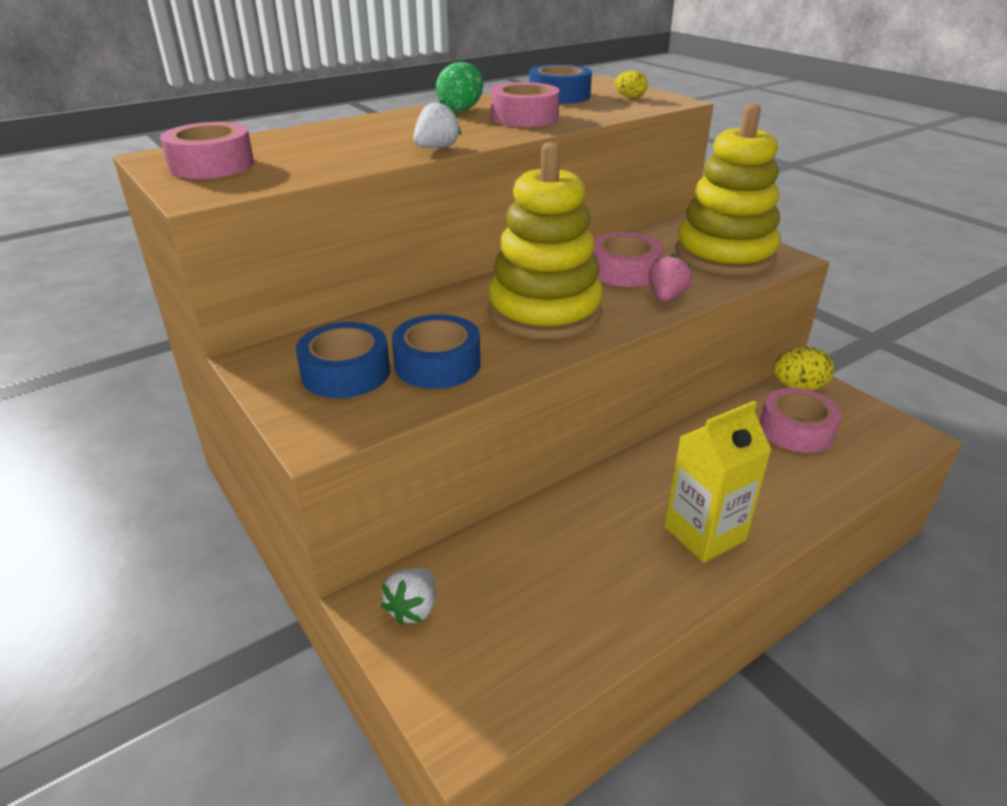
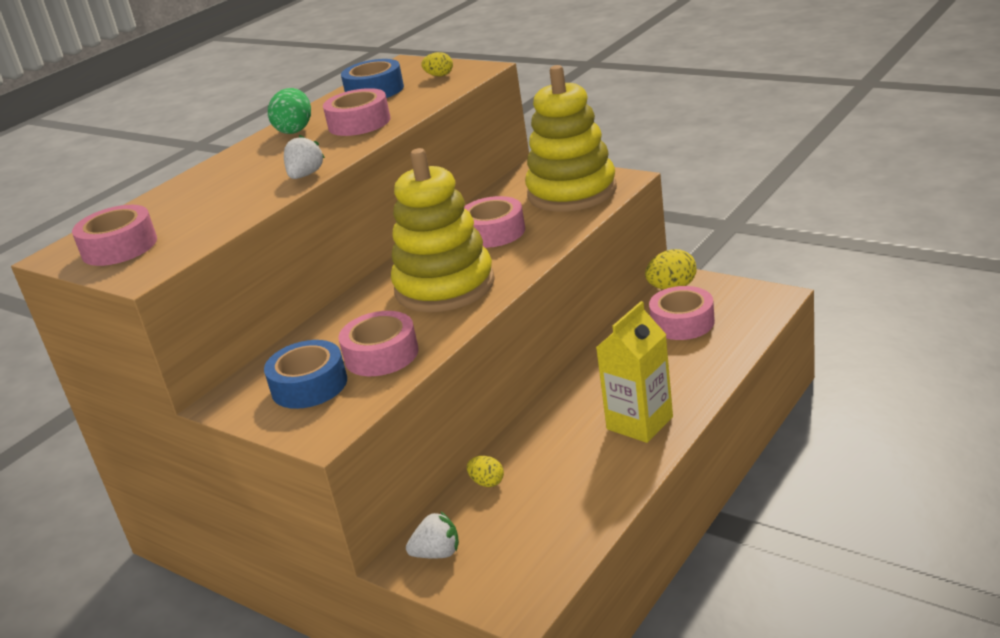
camera: 15 degrees left, 5 degrees down
(413, 608) = (437, 553): white strawberry -> white strawberry turned 105 degrees counterclockwise
(437, 364) = (381, 355): blue tape -> pink tape
(508, 540) = (487, 482): none -> yellow egg
(666, 297) = (540, 244): pink strawberry -> none

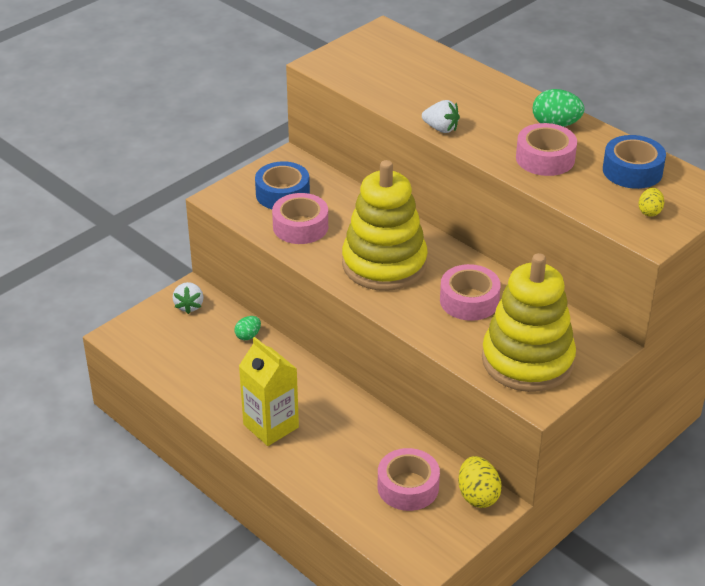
camera: 95 degrees right, 10 degrees up
(119, 247) = (372, 53): pink tape -> none
(487, 482) = (248, 336): yellow egg -> green egg

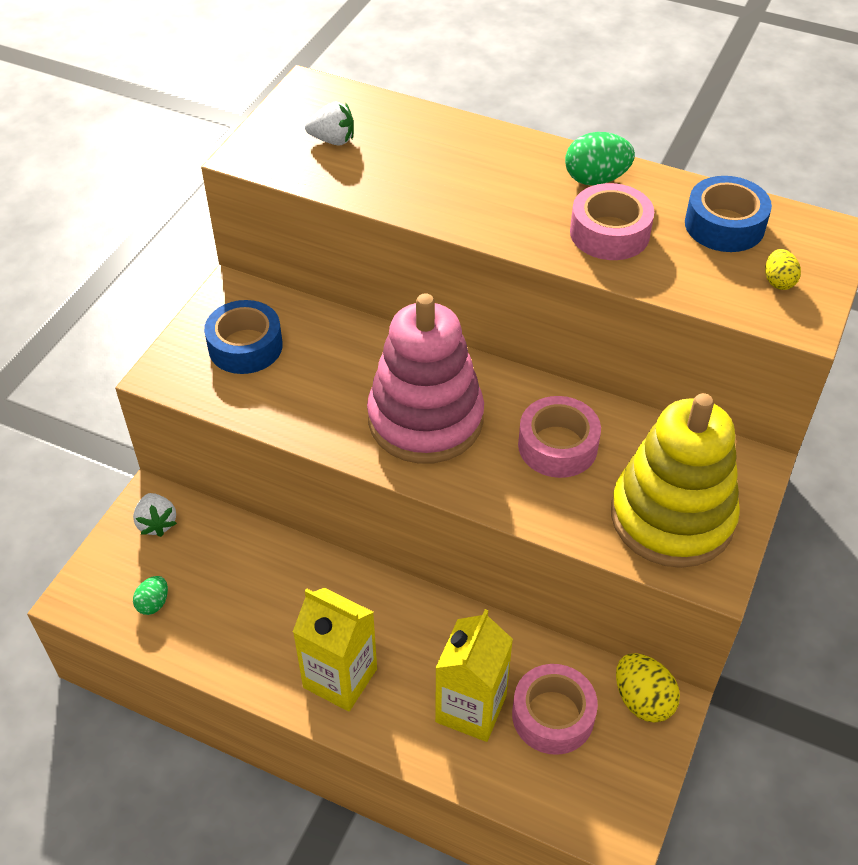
camera: 20 degrees left, 10 degrees up
(248, 336) = (253, 547): green egg -> green egg (153, 603)
(300, 226) = (291, 391): pink tape -> none
(352, 467) = (471, 708): none -> yellow carton
(384, 264) = (425, 419): yellow stacking toy -> pink stacking toy
(441, 129) = (455, 219): white strawberry -> white strawberry (333, 140)

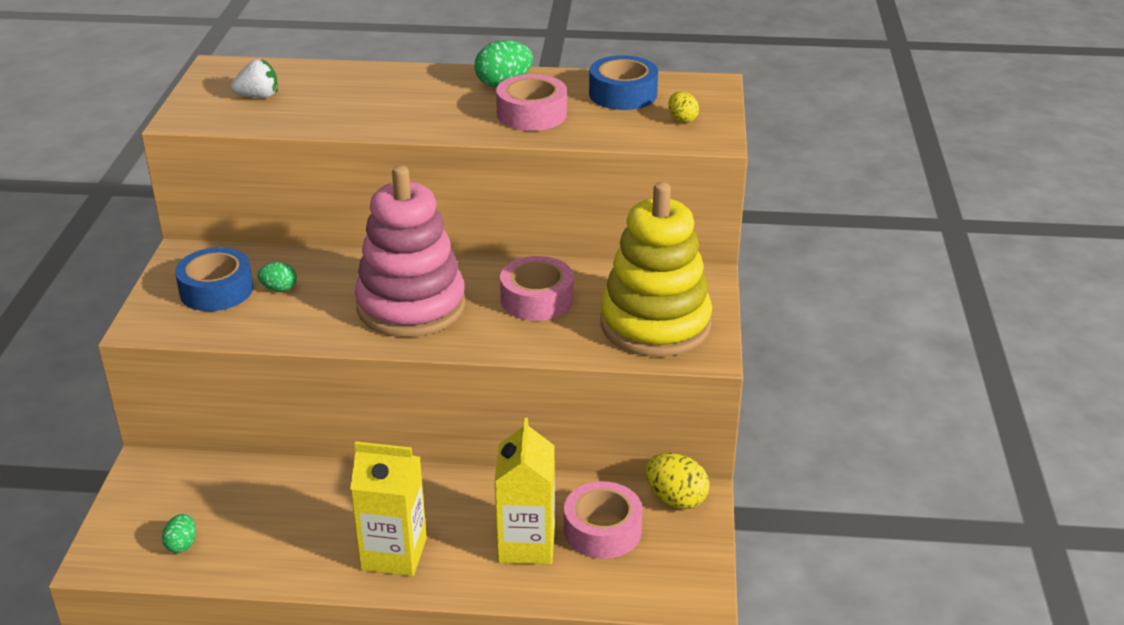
camera: 20 degrees left, 15 degrees down
(157, 523) = (159, 482): white strawberry -> none
(305, 360) = (279, 288): none -> green egg

